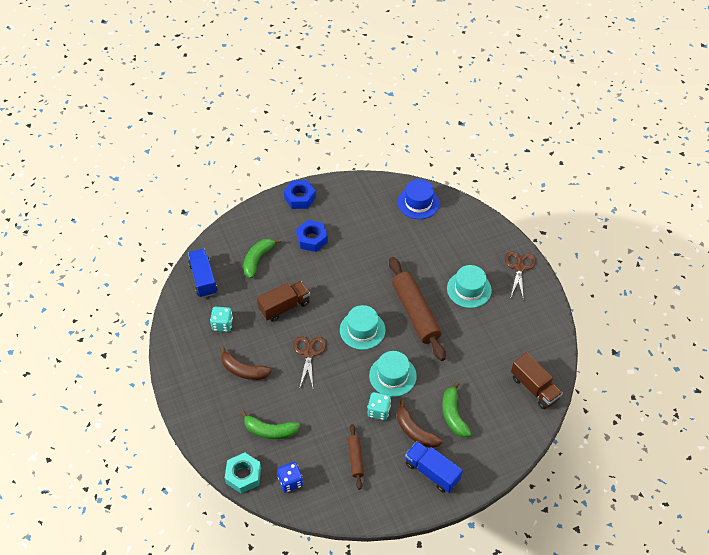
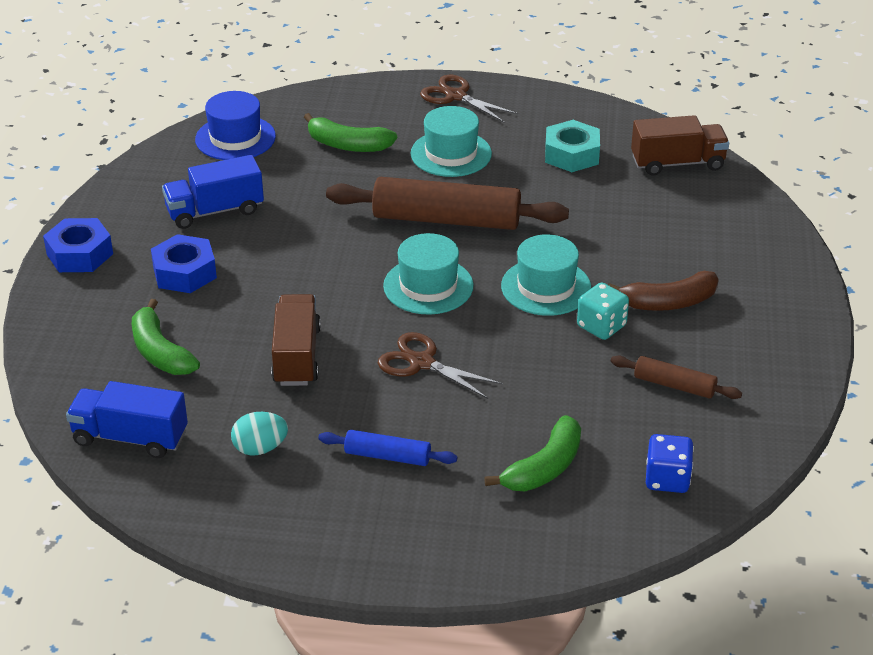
camera: 60 degrees left, 15 degrees down
(222, 324) = (260, 448): turquoise dice -> turquoise egg
(243, 370) = (387, 456): brown banana -> blue rolling pin
(243, 475) = (614, 536): turquoise nut -> turquoise nut (571, 154)
(432, 472) = (755, 313): blue truck -> blue truck (215, 211)
(453, 415) = (667, 254): green banana -> green banana (348, 145)

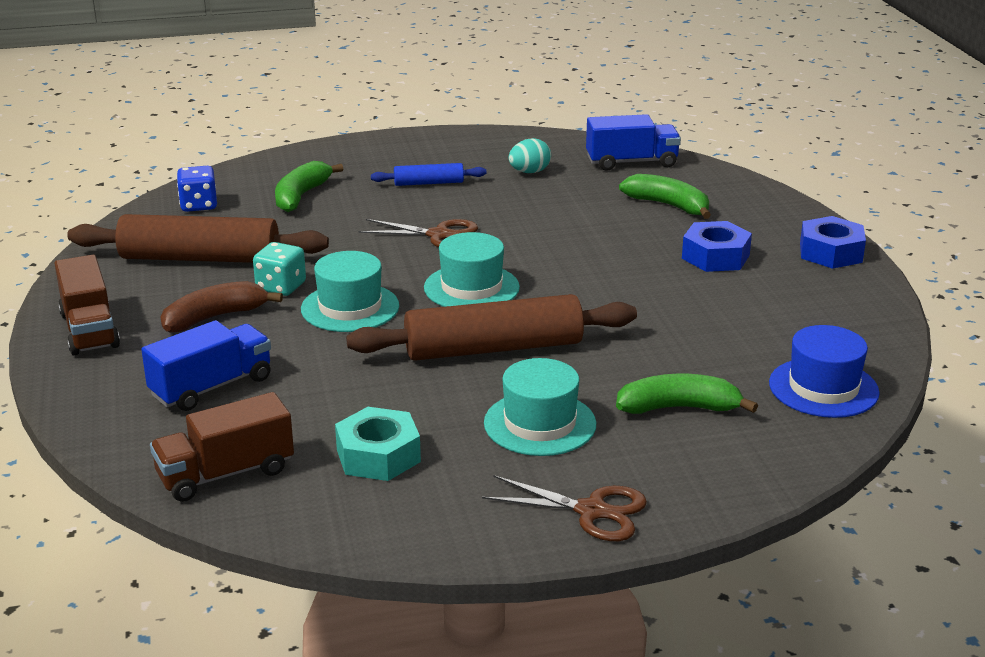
camera: 160 degrees right, 10 degrees down
(215, 211) = (750, 309): blue truck -> blue truck (211, 387)
(296, 356) = (551, 221): brown truck -> brown truck (89, 330)
(674, 385) = (200, 258): brown rolling pin -> brown rolling pin, size x2.03

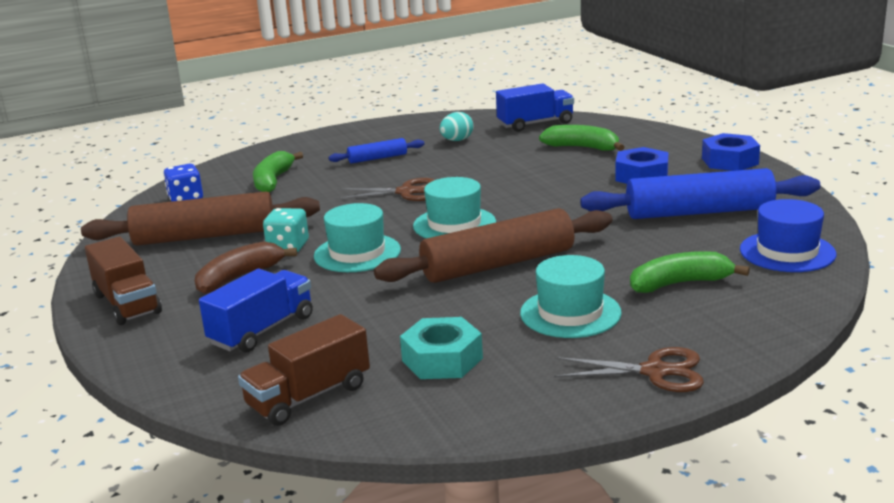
camera: 10 degrees left, 5 degrees down
(753, 318) = (699, 212): none -> blue rolling pin

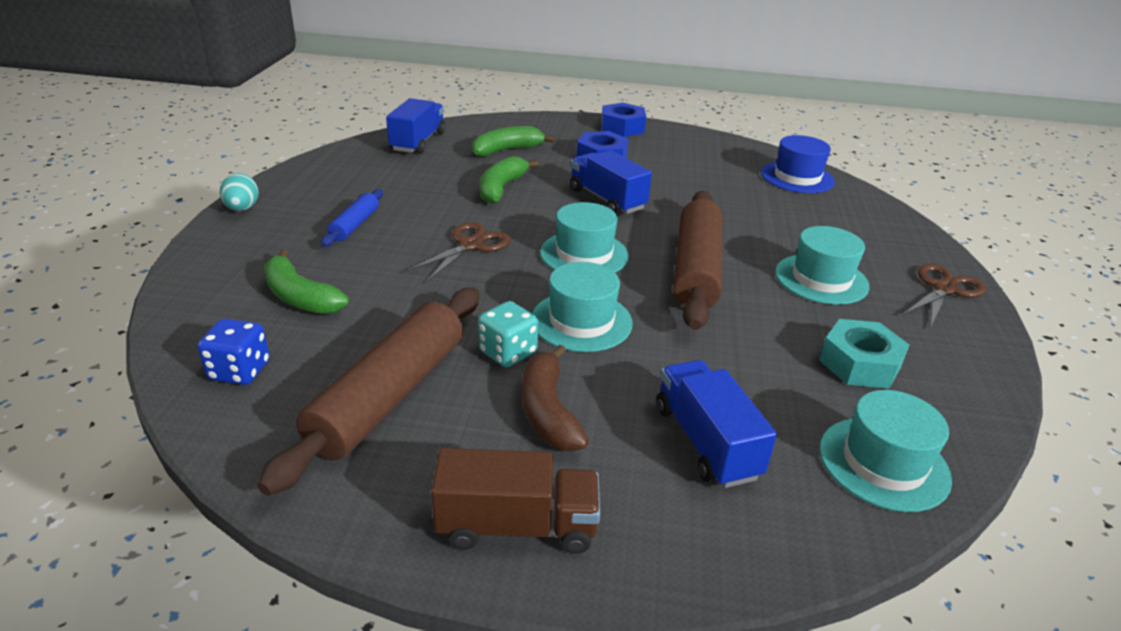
camera: 60 degrees left, 10 degrees up
(309, 396) = (883, 463): brown truck -> turquoise hat
(457, 140) = (388, 179): turquoise egg -> turquoise egg (242, 209)
(563, 202) = (607, 199): none -> blue truck
(680, 283) = (810, 225): green banana -> green banana (501, 188)
(699, 212) = (697, 171): blue rolling pin -> none

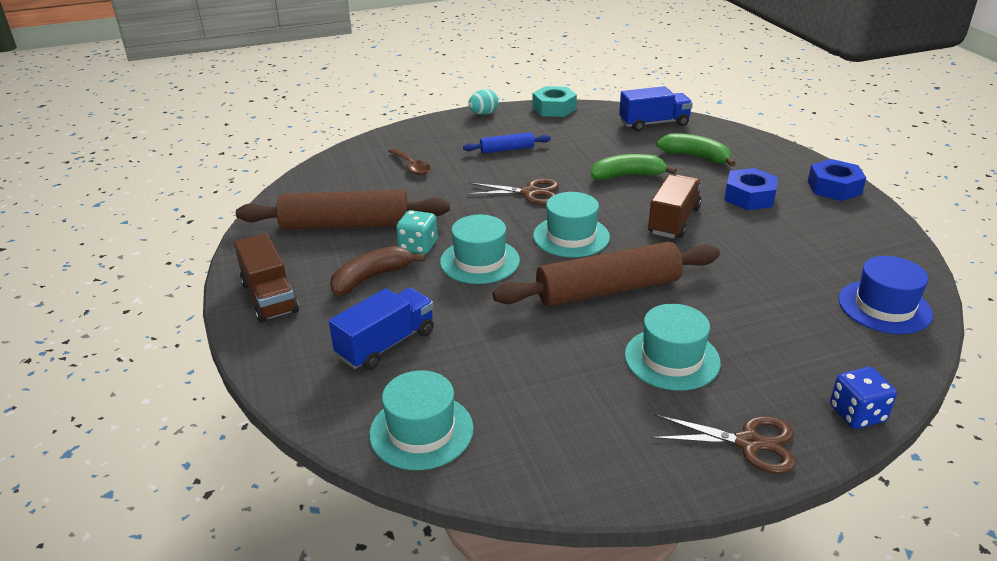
camera: 65 degrees right, 0 degrees up
(239, 371) = (333, 179): blue dice -> blue dice (857, 414)
(300, 297) = (411, 166): green banana -> brown spoon
(607, 199) = (673, 221): blue truck -> brown truck
(859, 363) = (548, 401): turquoise nut -> turquoise nut (554, 108)

